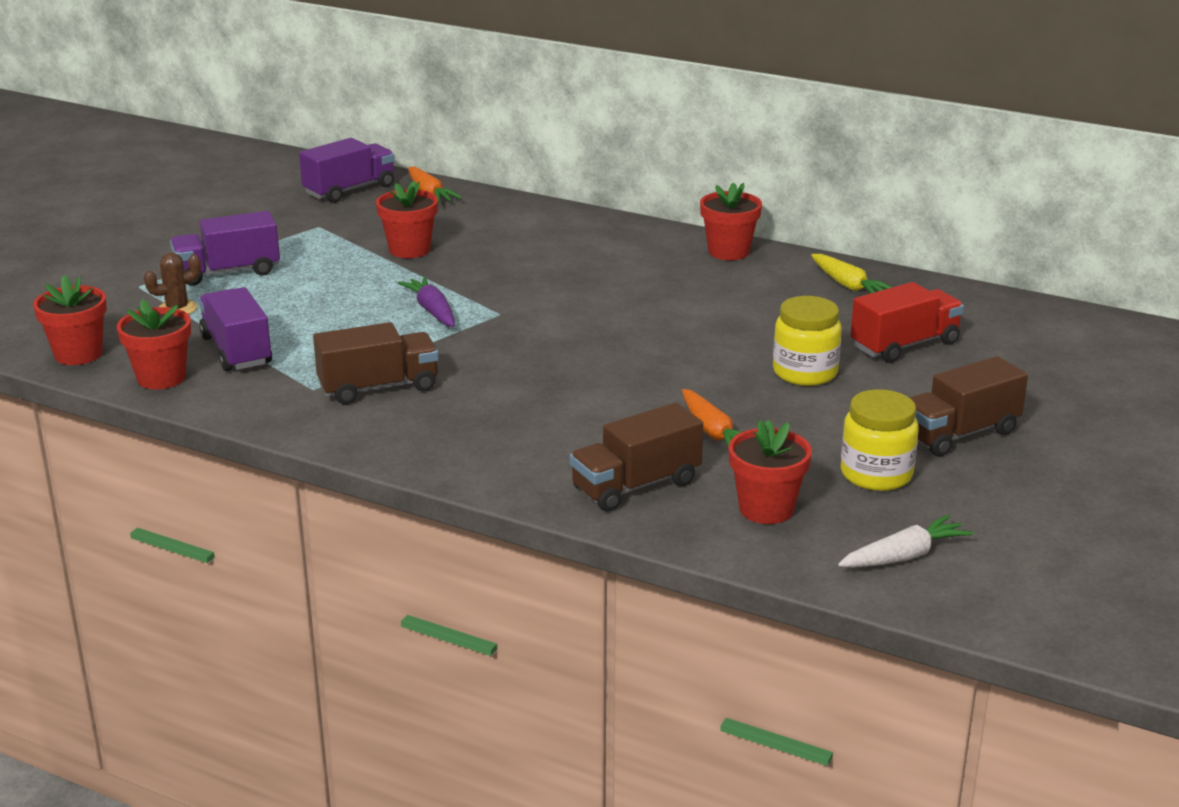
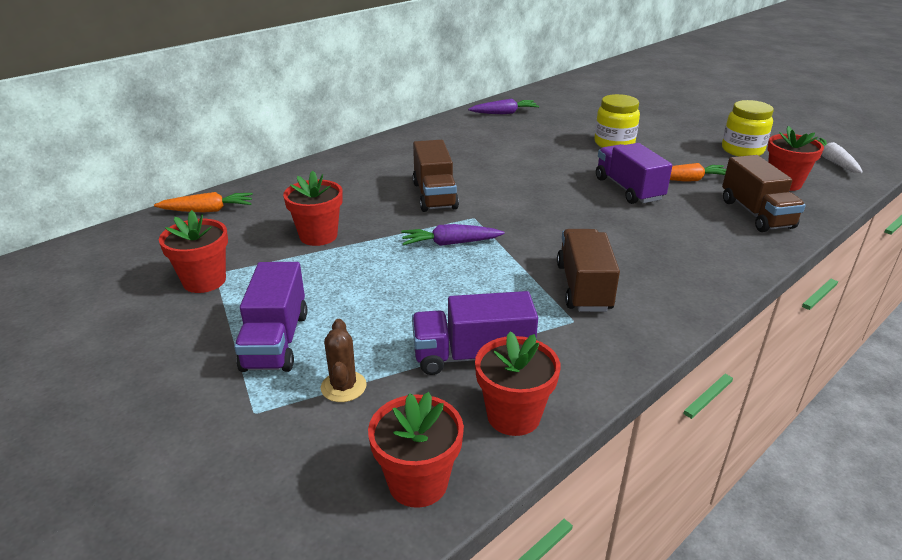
camera: 70 degrees left, 5 degrees up
(349, 190) = (148, 246): purple truck -> purple truck (628, 189)
(728, 252) = (430, 132): red flower pot -> red flower pot (204, 281)
(849, 286) = (504, 113): yellow carrot -> purple carrot
(904, 345) = (589, 116): red truck -> none
(959, 434) = (698, 125): brown truck -> brown truck (434, 195)

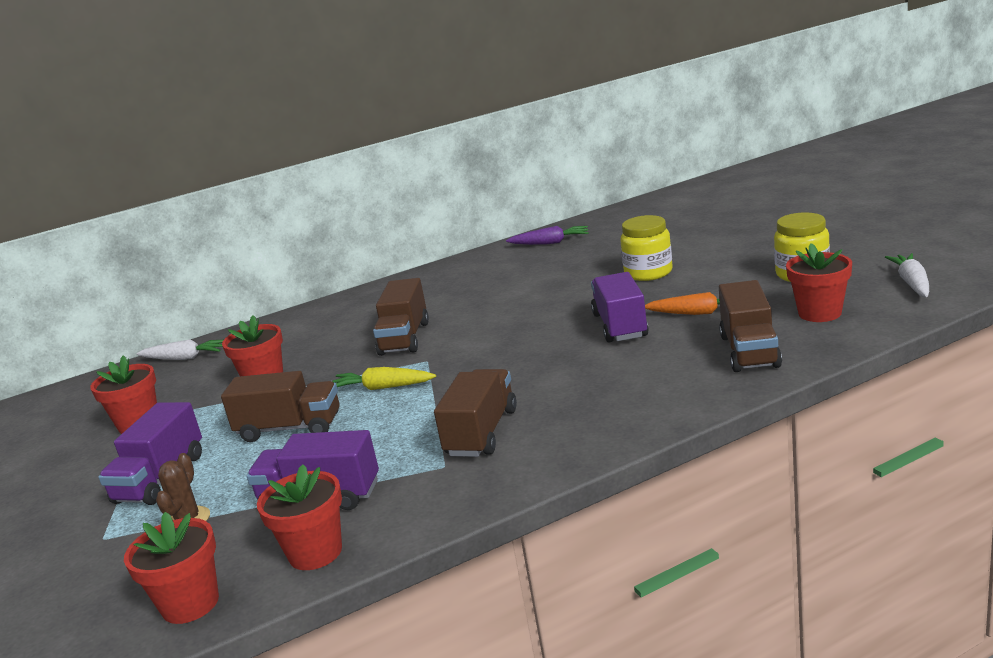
camera: 20 degrees right, 10 degrees down
(208, 210) = (185, 358): orange carrot -> white carrot
(384, 284) = (290, 428): none -> brown truck
(450, 243) = (382, 388): purple carrot -> yellow carrot

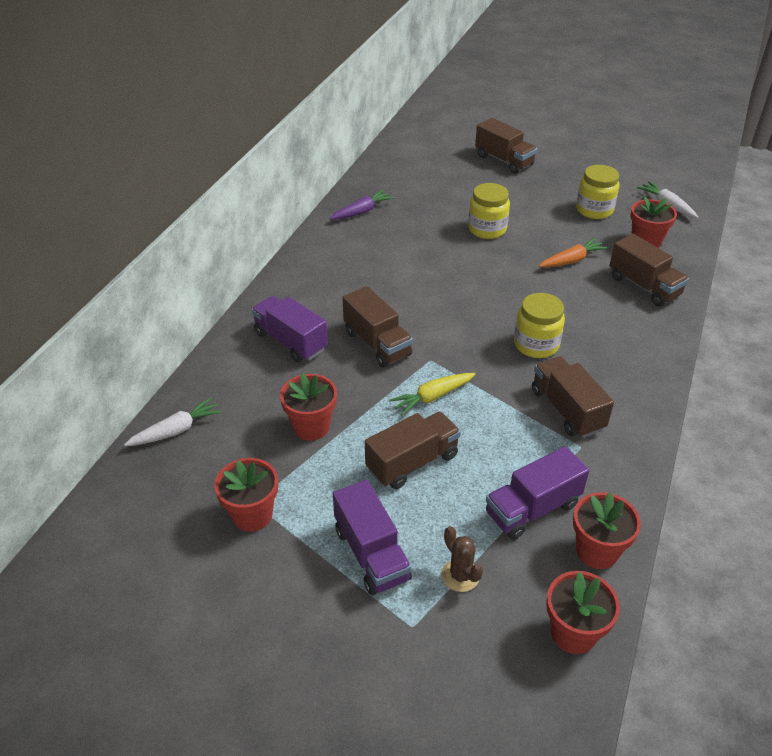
camera: 45 degrees left, 20 degrees up
(541, 373) = (536, 344): none -> yellow jar
(620, 326) = (533, 286): purple truck -> purple truck (290, 341)
(763, 220) = (504, 160): none -> brown truck

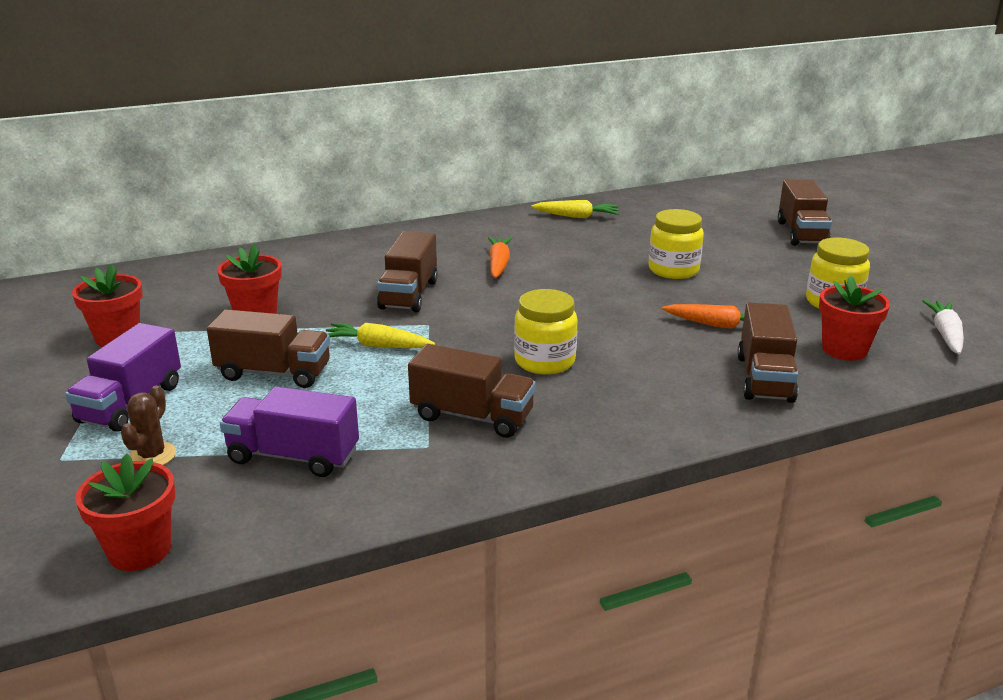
camera: 45 degrees right, 15 degrees down
(176, 430) = (177, 272): white carrot -> none
(290, 341) = (349, 264): purple truck -> none
(362, 211) = (577, 216): purple carrot -> yellow carrot
(385, 283) = (498, 264): none -> orange carrot
(567, 410) = (472, 416): brown truck -> brown truck turned 90 degrees clockwise
(597, 551) = (278, 518): red flower pot -> none

